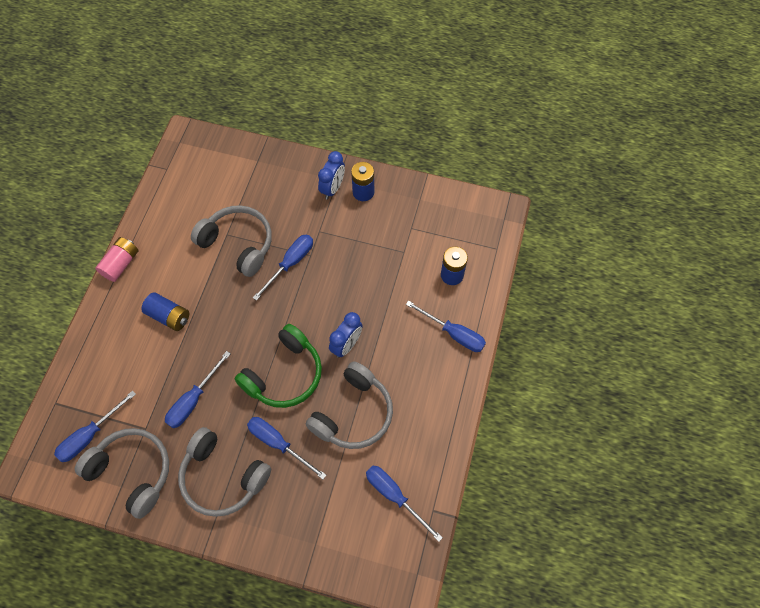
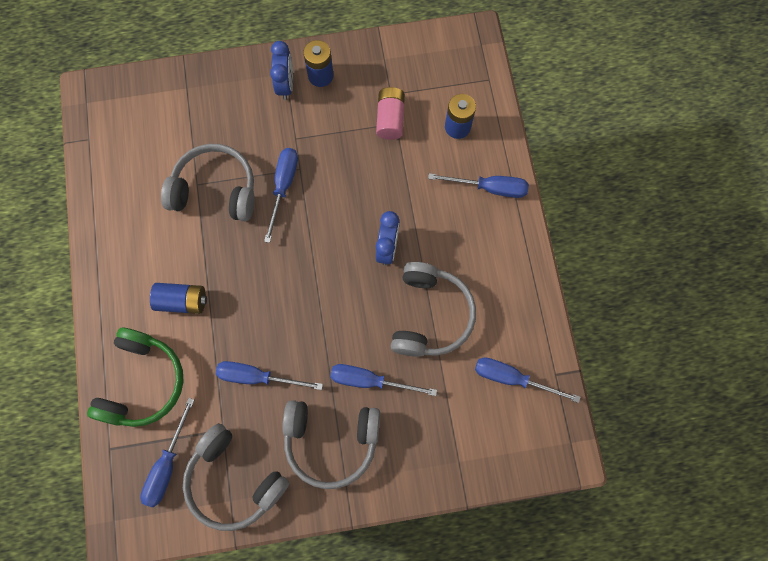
camera: 25 degrees left, 10 degrees up
(121, 264) = (96, 268): pink battery -> pink battery (390, 119)
(132, 472) = (234, 480): grey headphones -> grey headphones turned 150 degrees counterclockwise
(193, 400) = (258, 377): blue screwdriver -> blue screwdriver turned 90 degrees clockwise
(284, 374) = (339, 307): green headphones -> green headphones (143, 382)

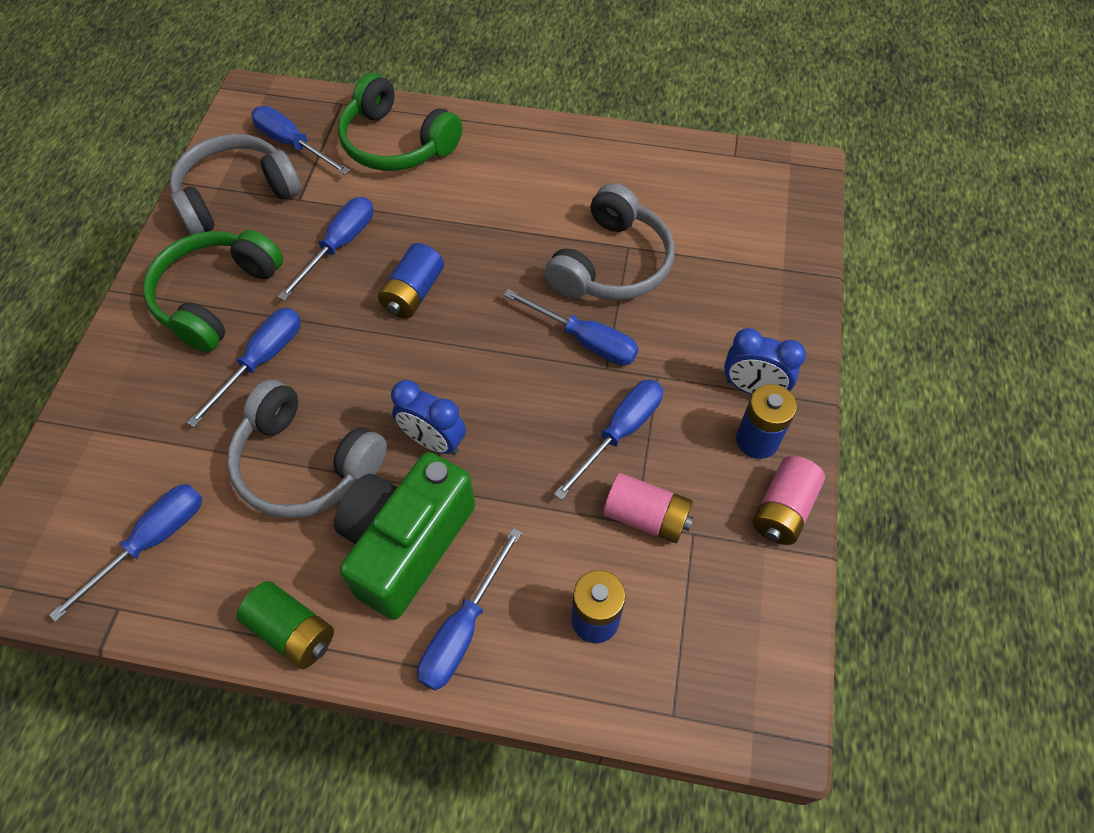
camera: 110 degrees right, 15 degrees down
(182, 301) = (474, 197): blue battery -> blue battery (413, 293)
(331, 441) = (216, 297): grey headphones -> green headphones
(342, 147) = (620, 433): none -> blue screwdriver
(359, 54) = (783, 509): none -> pink battery
(455, 236) = (406, 544): none -> green camera
(527, 273) = (292, 631): none -> green battery

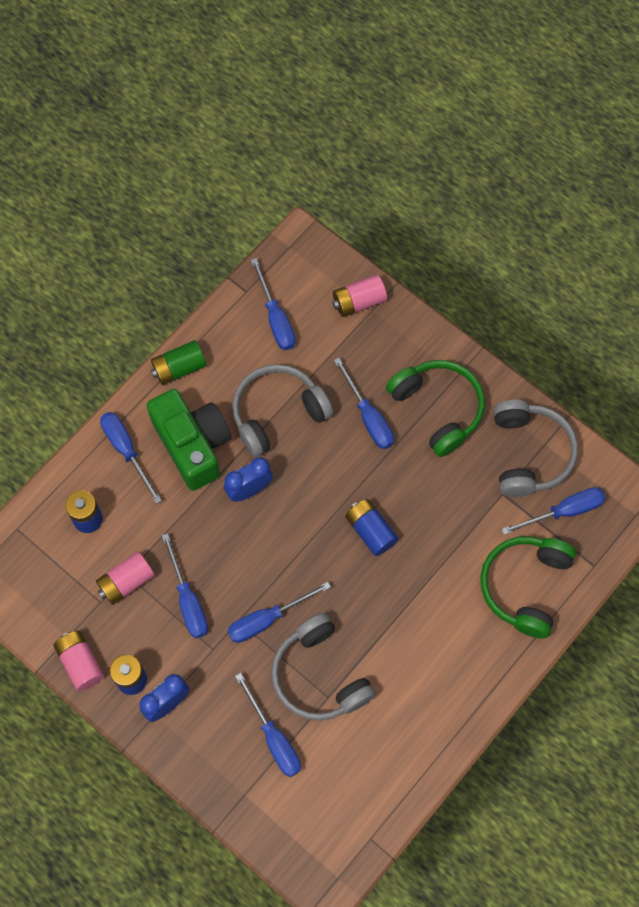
camera: 120 degrees right, 10 degrees up
(85, 450) = (358, 302): none -> pink battery
(339, 246) = (441, 502): blue screwdriver -> blue screwdriver (274, 738)
(396, 143) = (525, 586): green headphones -> green headphones turned 45 degrees counterclockwise

